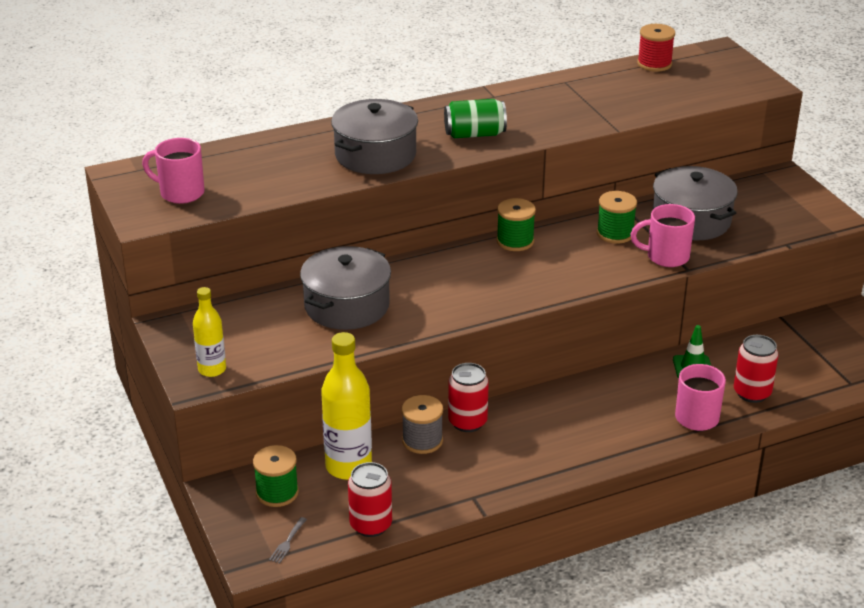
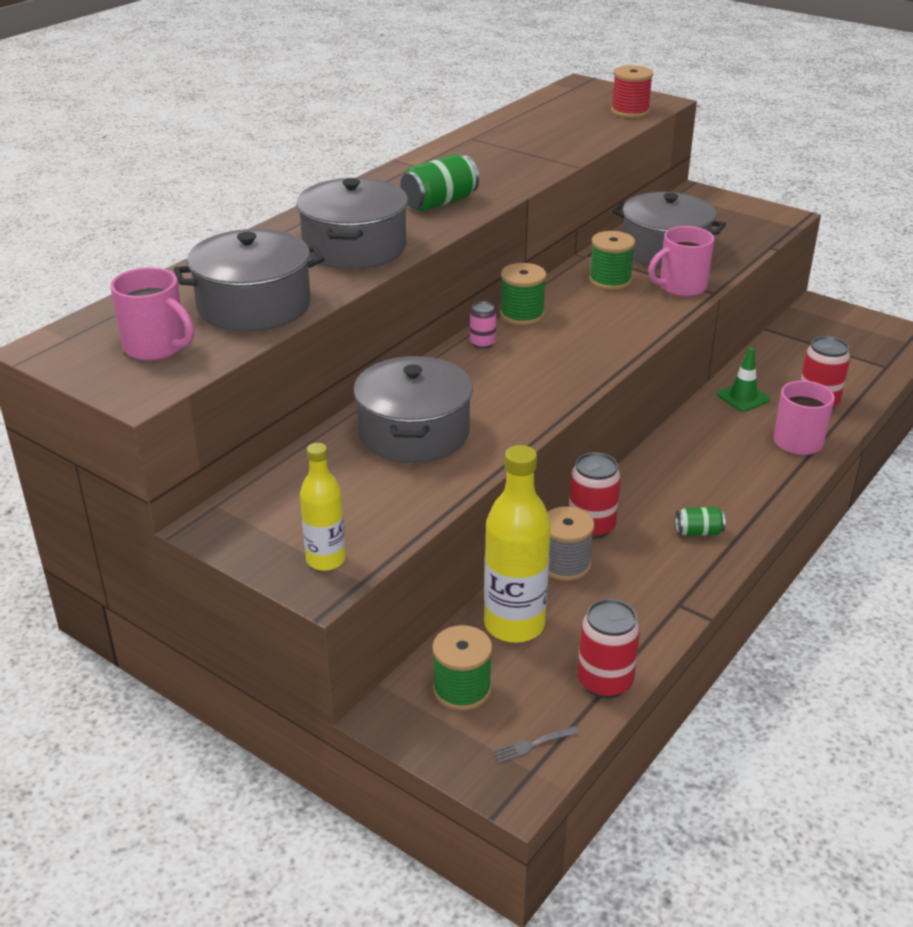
camera: 30 degrees left, 0 degrees up
(180, 193) = (157, 347): pink mug -> pink mug turned 135 degrees counterclockwise
(266, 181) = (254, 306): none -> grey pot
(287, 542) = (532, 745): grey fork -> grey fork turned 75 degrees clockwise
(462, 255) = (482, 343): none -> pink can
(541, 454) = (698, 532): none -> green can
(654, 64) = (538, 106): red spool -> red spool (630, 111)

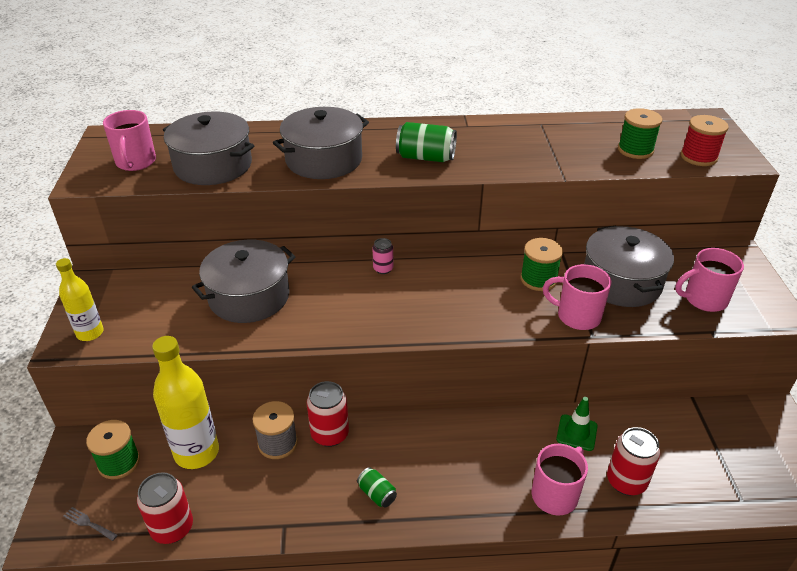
camera: 50 degrees right, 5 degrees up
(522, 315) = (439, 266): green spool -> green spool (635, 150)
(730, 231) = (704, 299): none -> pink mug

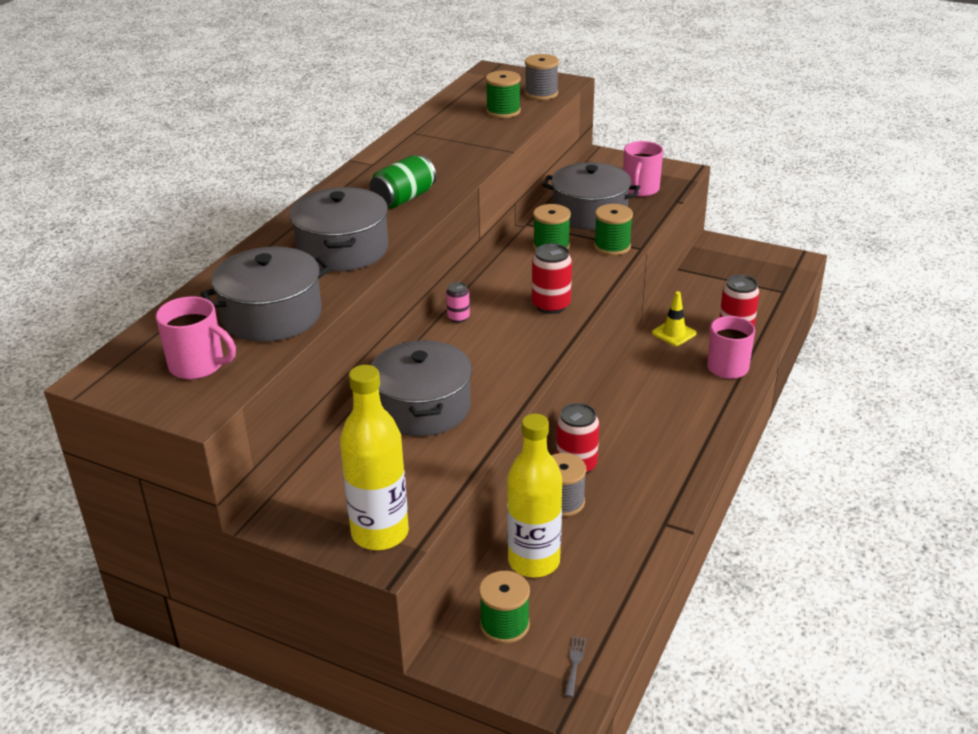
camera: 60 degrees left, 5 degrees down
(88, 523) = (574, 663): grey fork -> grey fork turned 135 degrees clockwise
(90, 333) = (380, 533): yellow bottle -> yellow bottle, size x1.68
(172, 528) = (620, 599): red can -> red can (551, 305)
(377, 494) = (665, 458): green can -> none
(576, 433) = (674, 333): green traffic cone -> yellow traffic cone
(577, 316) = (612, 246): pink mug -> green spool
(698, 157) = (541, 93): red spool -> grey spool

